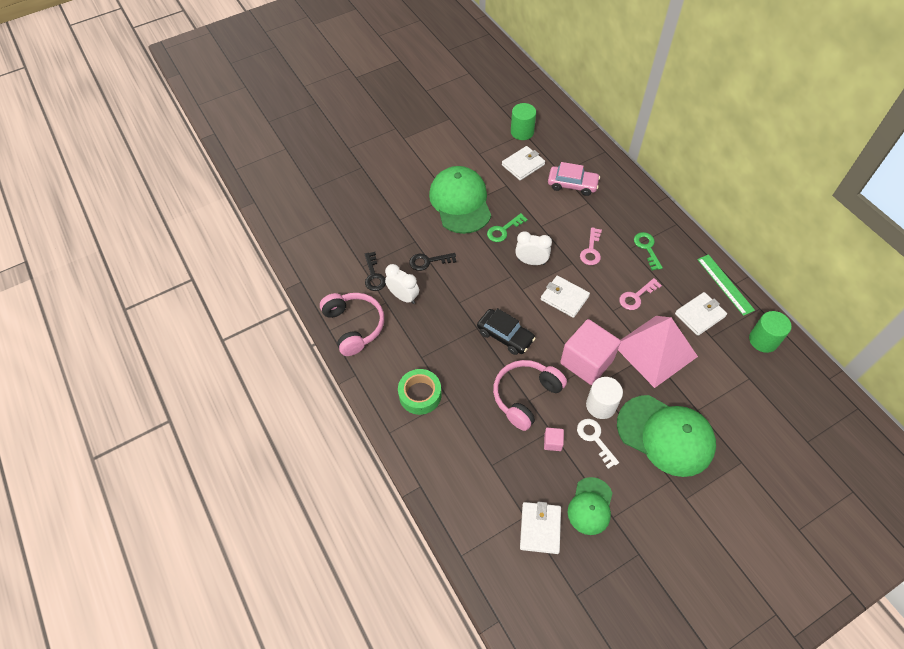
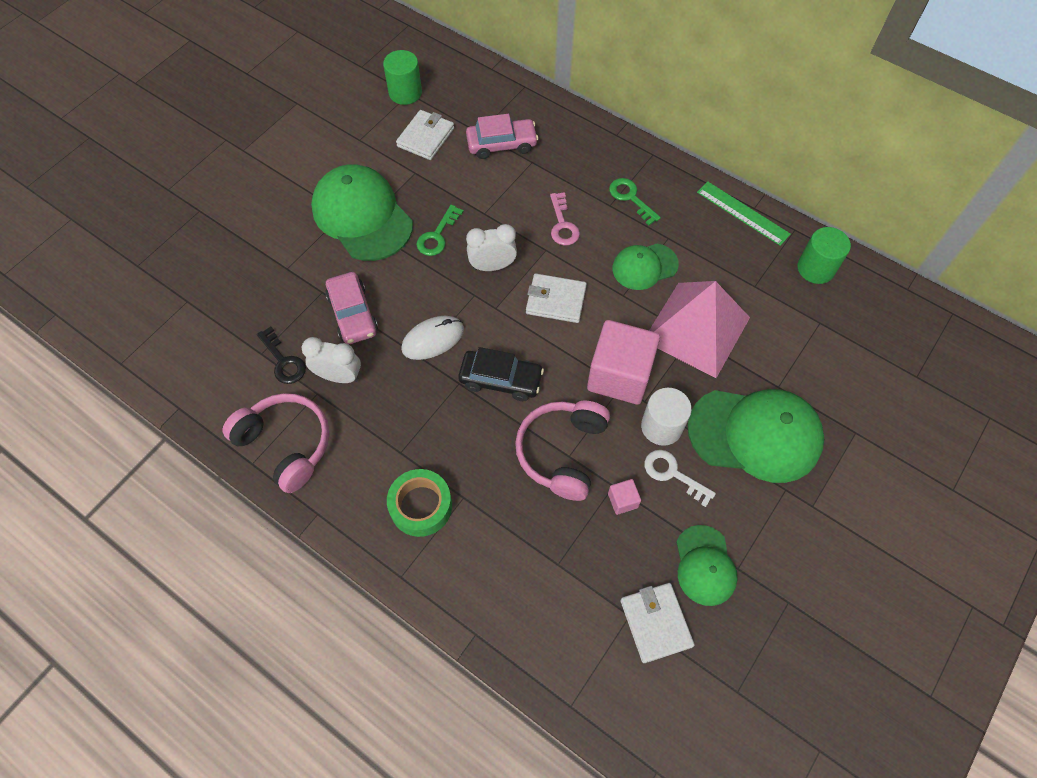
camera: 25 degrees left, 5 degrees up
(428, 261) = (353, 314): black key -> pink car
(472, 294) = (433, 339): none -> white mouse
(636, 297) = (644, 266): pink key -> green cap
(700, 315) = (730, 263): white wallet -> none

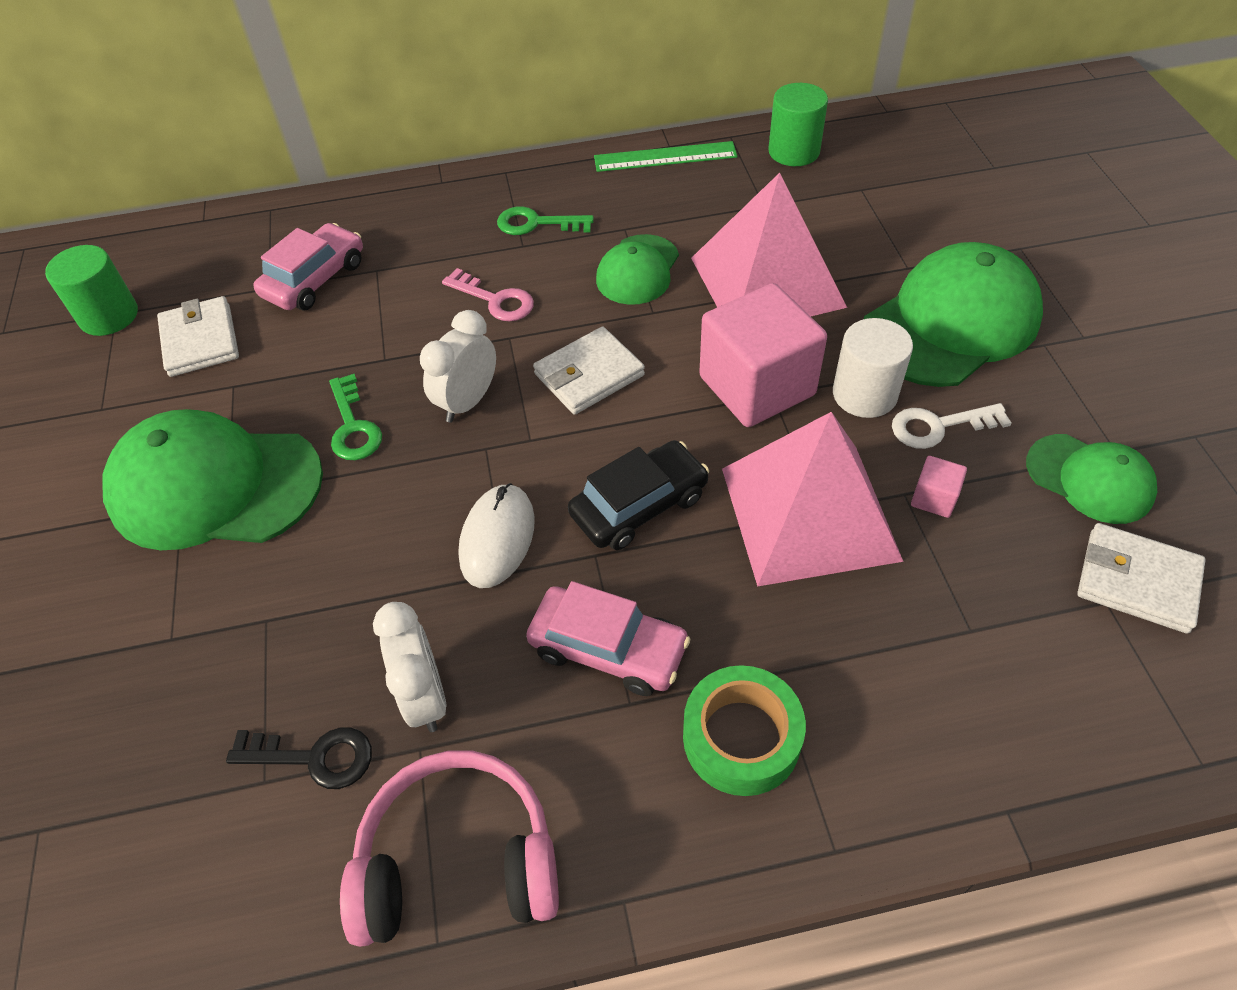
camera: 45 degrees left, 10 degrees down
(339, 376) = (425, 696): white clock -> white clock turned 105 degrees clockwise
(353, 314) = (348, 606): pink car -> pink car (608, 648)
(562, 452) = (809, 513): pink headphones -> pink pyramid

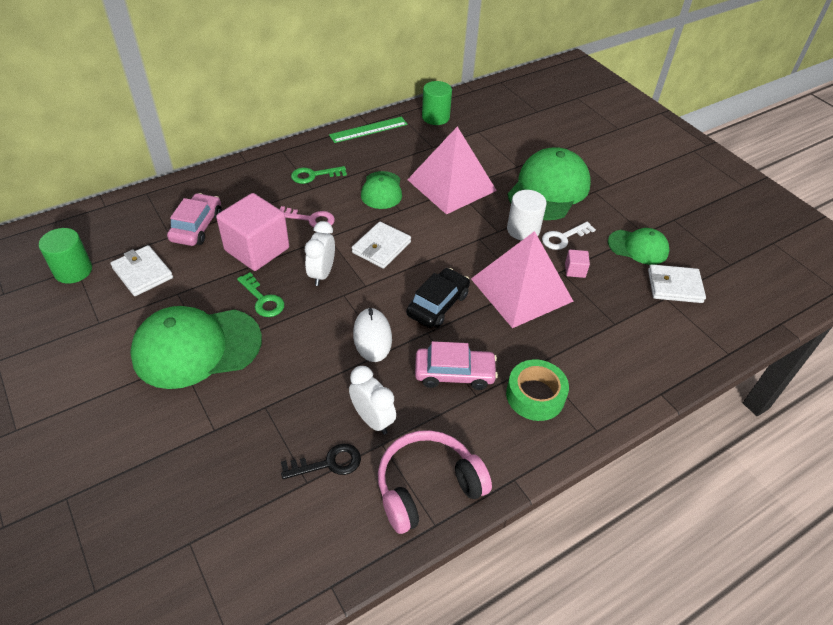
camera: 25 degrees left, 5 degrees down
(756, 386) = (469, 236): pink cube -> pink cube (257, 249)

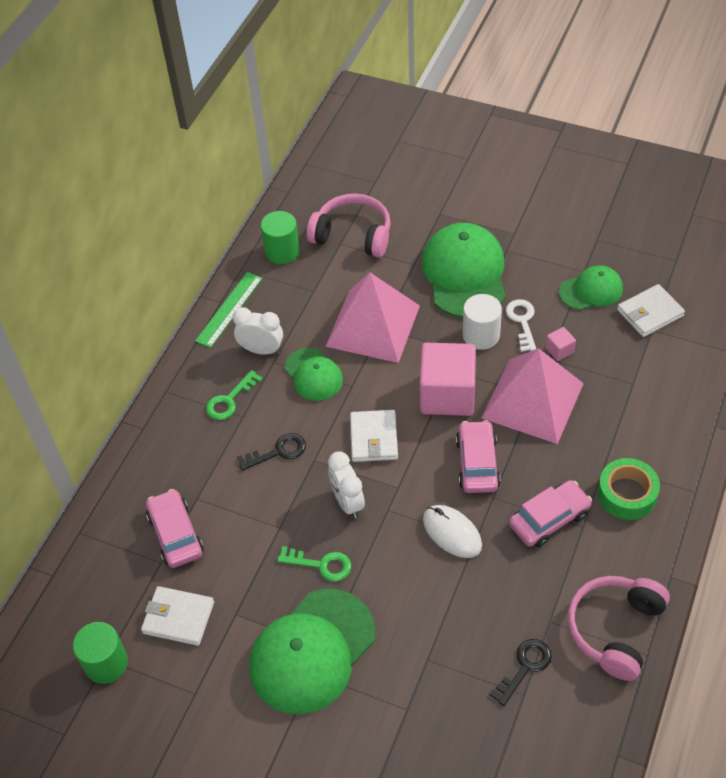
camera: 30 degrees left, 5 degrees up
(257, 249) = (261, 518): pink cube -> pink cube (447, 394)
(311, 219) = (278, 451): pink key -> black key
(372, 419) = (523, 606): white clock -> white clock (261, 350)
(437, 304) = (477, 463): black car -> pink car
(492, 131) = (353, 235): none -> pink headphones
(563, 238) = (522, 321): white key -> white key turned 150 degrees clockwise

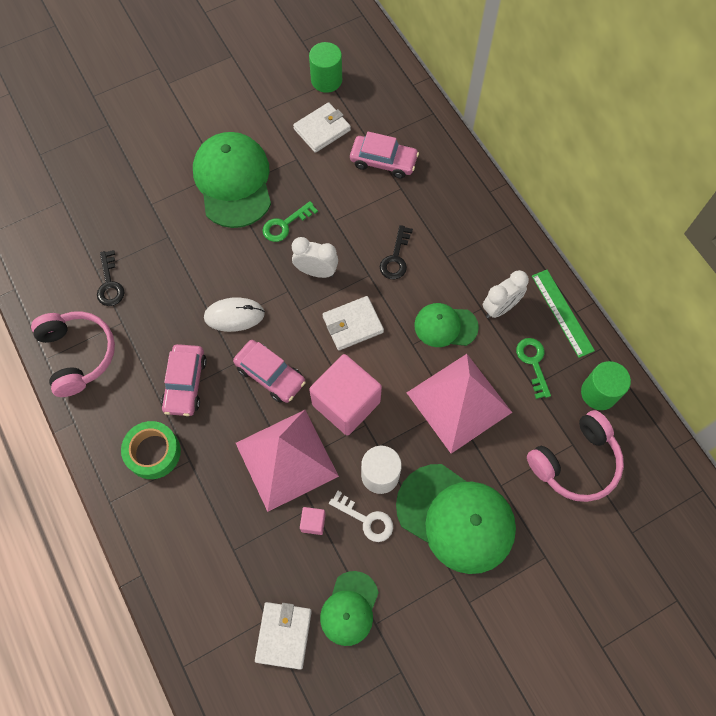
camera: 125 degrees right, 15 degrees up
(229, 400) = (468, 257): green key -> green key (533, 362)
(373, 438) = (352, 324): white wallet -> white wallet turned 60 degrees counterclockwise

